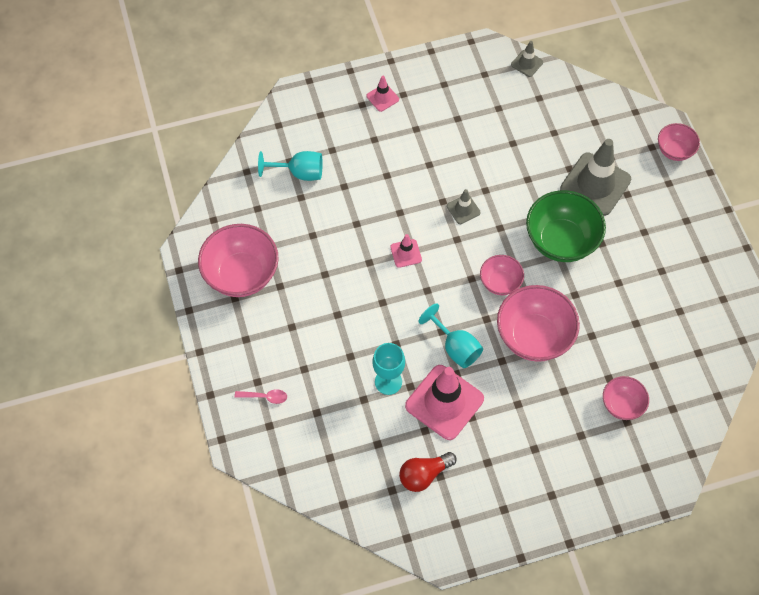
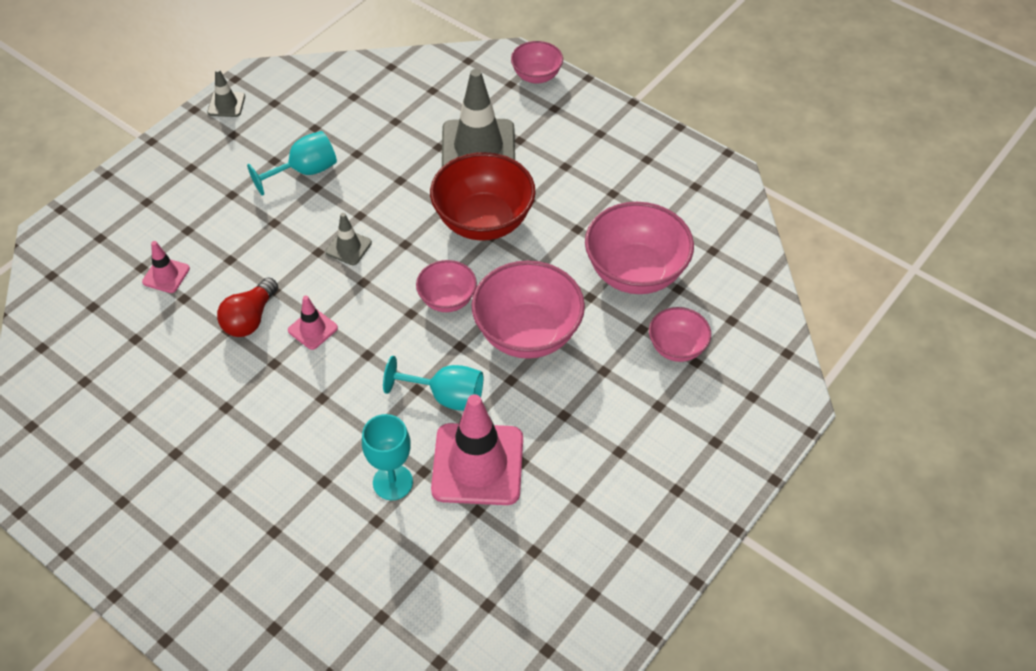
camera: 35 degrees left, 10 degrees down
(241, 274) = (113, 468): pink bowl -> pink bowl (635, 272)
(265, 397) = (244, 596): pink spoon -> none
(299, 173) = (115, 313): turquoise goblet -> turquoise goblet (304, 172)
(382, 98) = (167, 182): pink traffic cone -> pink traffic cone (166, 275)
(424, 475) = (514, 561): red light bulb -> red light bulb (250, 318)
(527, 63) = (315, 71): grey traffic cone -> grey traffic cone (226, 104)
(561, 241) = (483, 221): green bowl -> red bowl

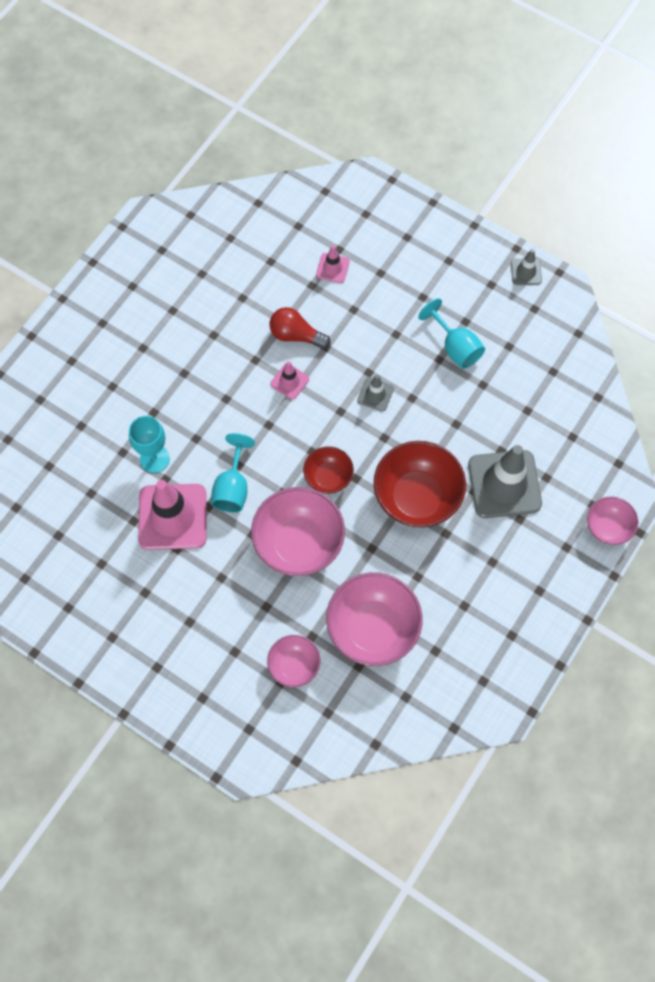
camera: 85 degrees right, 15 degrees up
(447, 299) = (328, 477): pink bowl -> red bowl

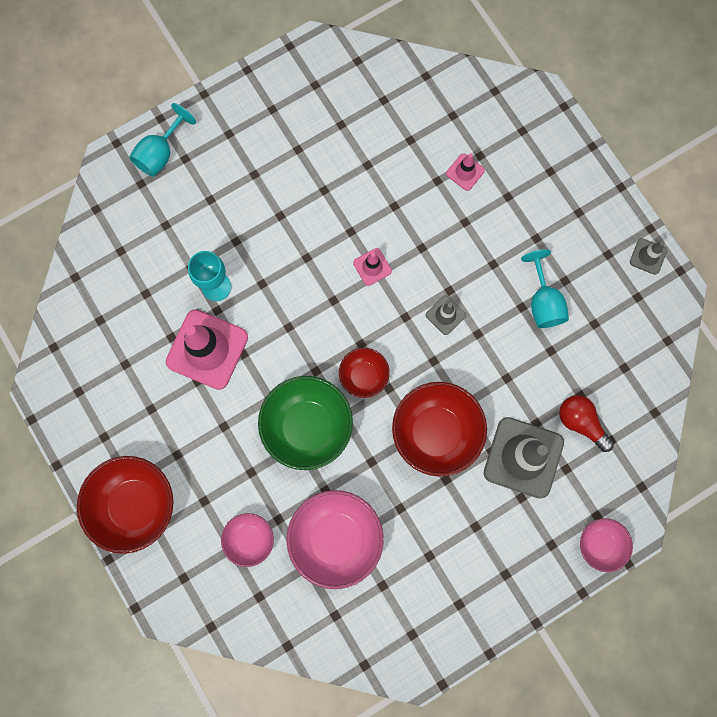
camera: 25 degrees right, 10 degrees up
(171, 684) = (135, 505): none -> red bowl
(232, 487) = (273, 346): turquoise goblet -> turquoise goblet (160, 153)
(296, 335) = (399, 224): red light bulb -> red light bulb (581, 422)
(298, 543) = (307, 427): pink bowl -> green bowl

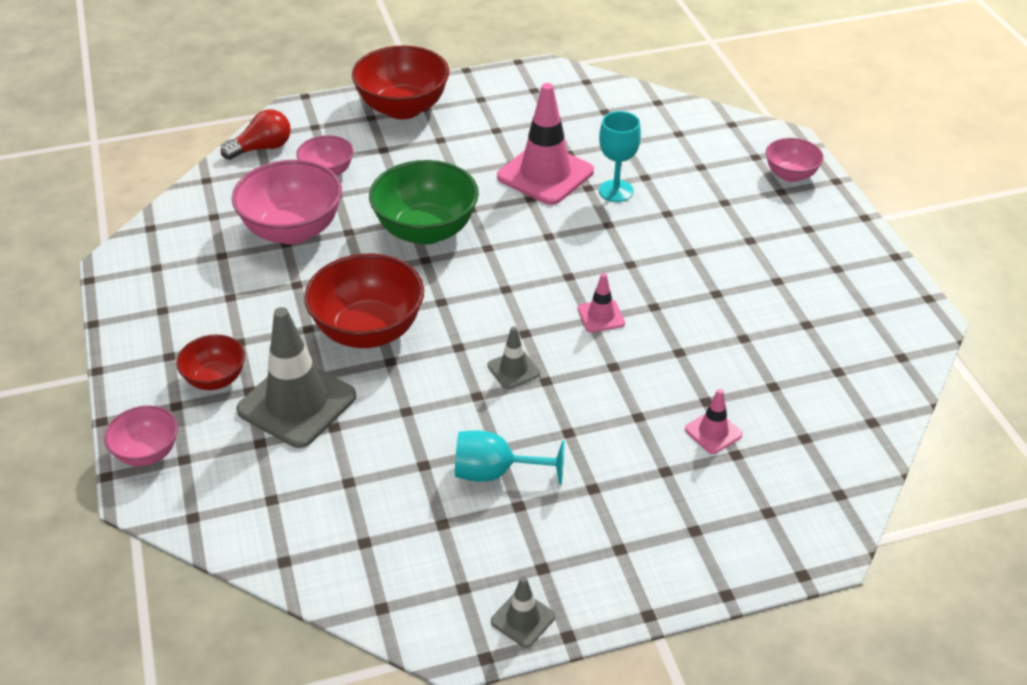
camera: 105 degrees right, 35 degrees down
(160, 153) = (790, 175): turquoise goblet -> pink bowl
(364, 376) = (465, 284): red bowl -> red bowl (215, 379)
(581, 422) = (311, 473): red light bulb -> red light bulb (262, 148)

